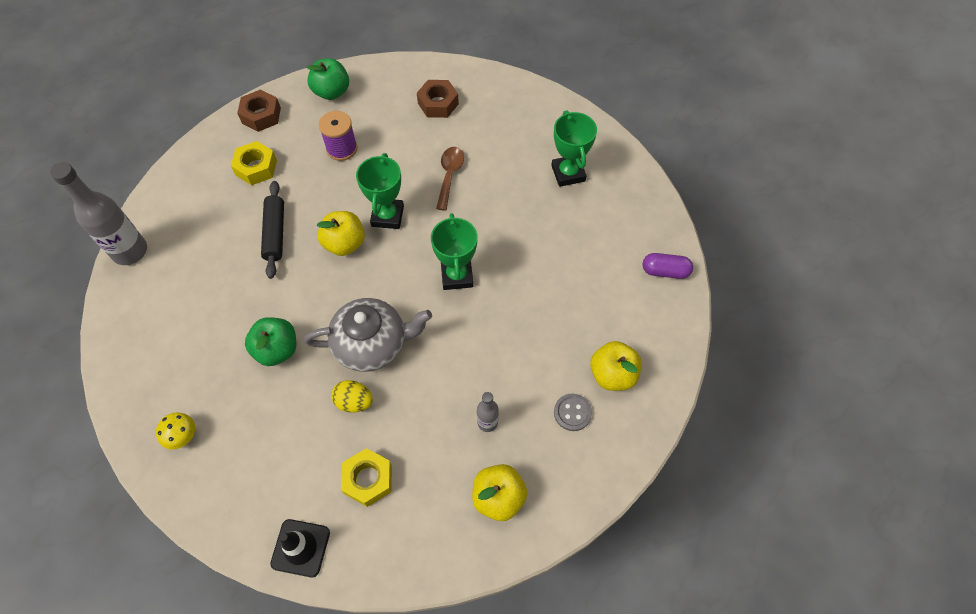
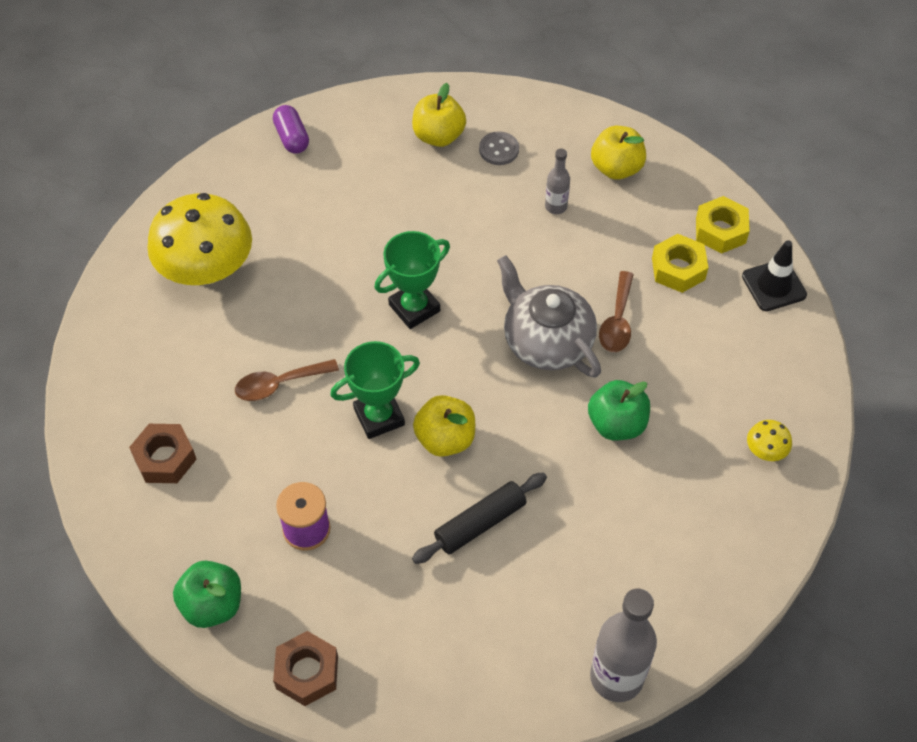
camera: 120 degrees left, 5 degrees down
(256, 167) = (399, 615): yellow nut -> yellow nut (720, 231)
(354, 402) = (617, 321): yellow egg -> brown spoon
(568, 173) = (206, 269): green trophy -> yellow mushroom

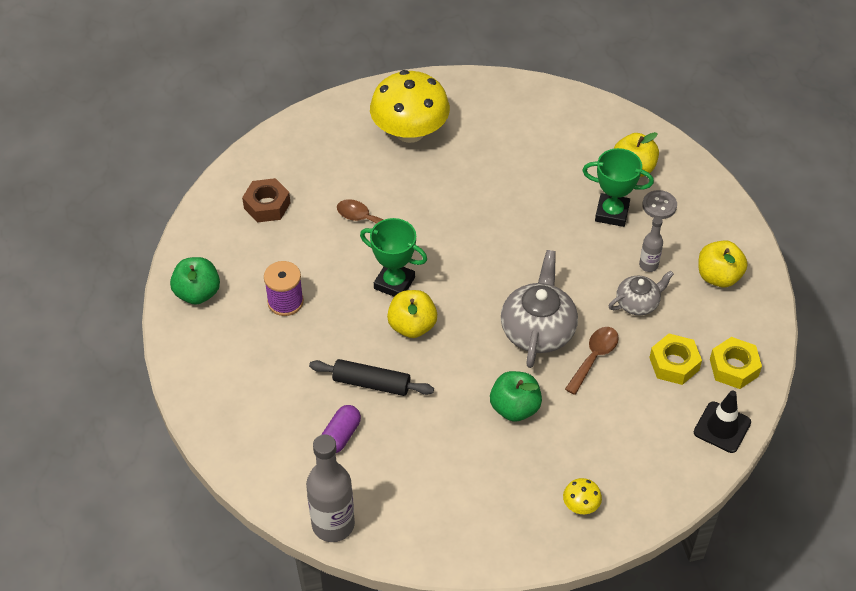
camera: 50 degrees right, 5 degrees down
(292, 138) = (547, 101): purple capsule -> purple capsule (341, 435)
(307, 672) = (196, 366): brown nut -> none
(414, 308) = (489, 246): green trophy -> green trophy (612, 213)
(589, 245) = (638, 303): none -> grey teapot
(617, 321) = (594, 357): brown spoon -> brown spoon turned 150 degrees clockwise

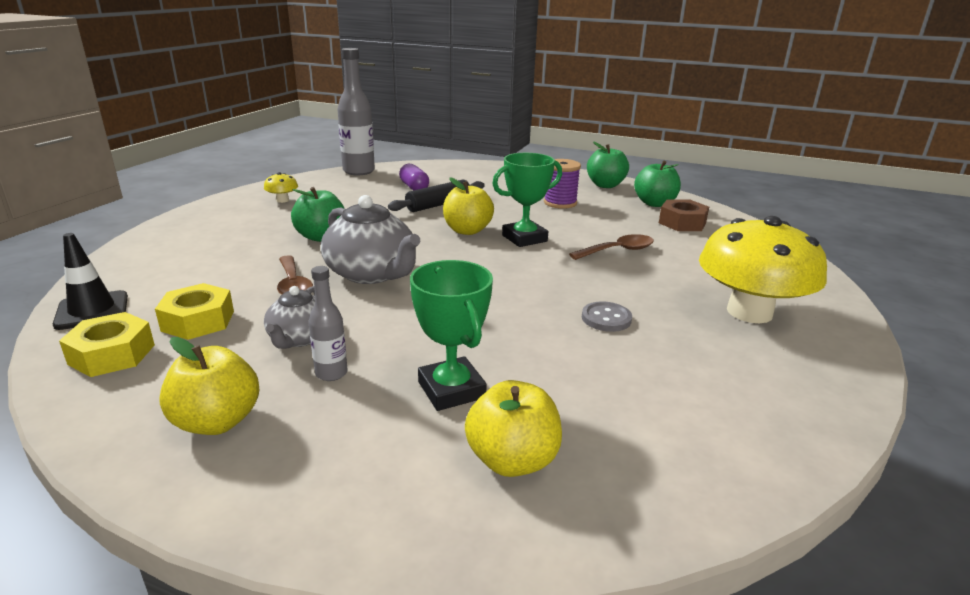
camera: 125 degrees right, 25 degrees down
(227, 238) = (654, 203): none -> green apple
(581, 505) = (201, 228): yellow mushroom -> yellow mushroom (282, 200)
(612, 213) = (451, 390): green trophy -> green trophy turned 75 degrees counterclockwise
(659, 205) = (407, 442): grey button -> grey button (606, 318)

